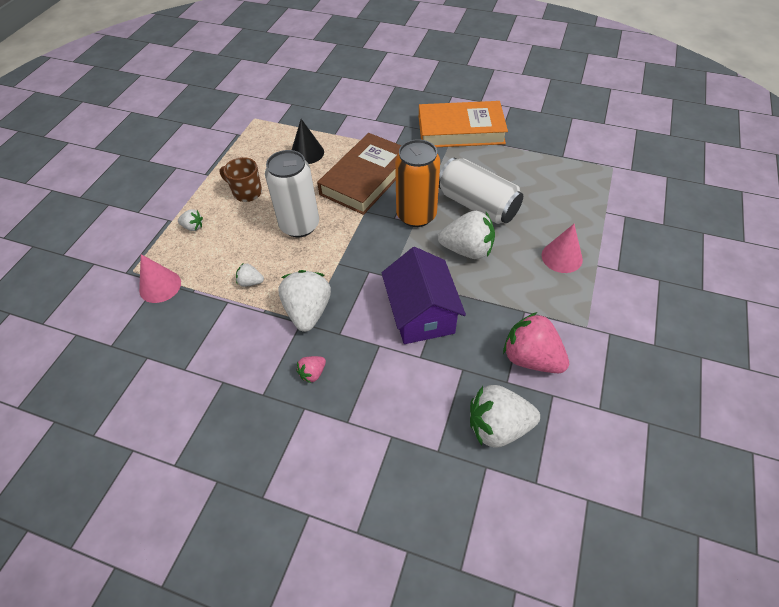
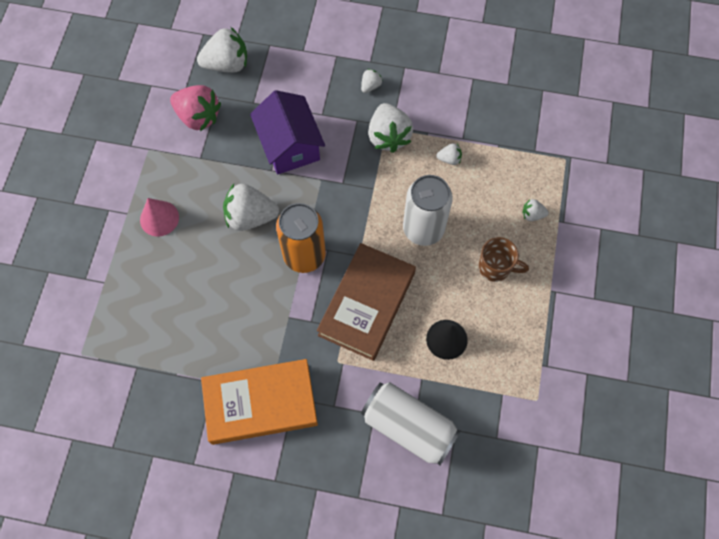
camera: 170 degrees right, 15 degrees up
(160, 286) = (530, 146): pink cone -> none
(313, 373) = (370, 86): pink strawberry -> white strawberry
(477, 205) = (240, 276): white can -> white can (408, 427)

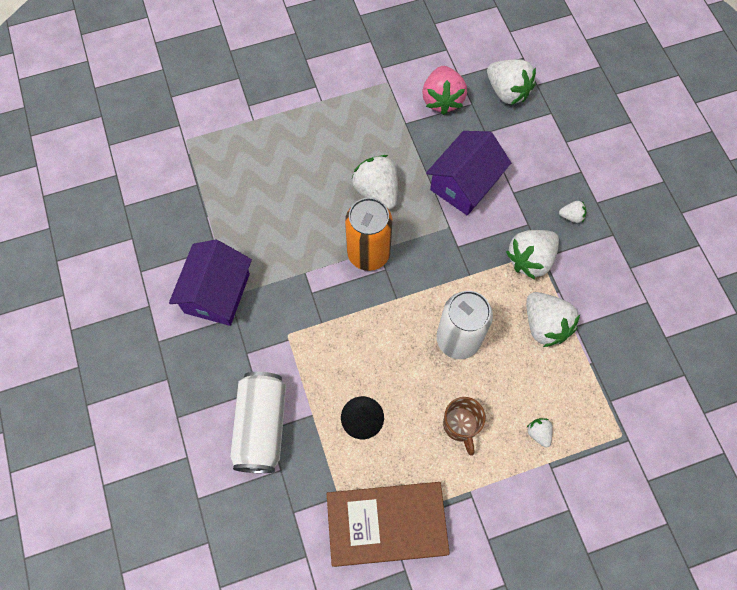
camera: 60 degrees right, 0 degrees up
(159, 218) = (331, 125): pink cone -> none
(260, 403) = (217, 293): orange book -> purple house
(366, 304) = (354, 329): brown book -> brown book (386, 524)
(449, 159) = (545, 325): white strawberry -> white strawberry, size x2.09

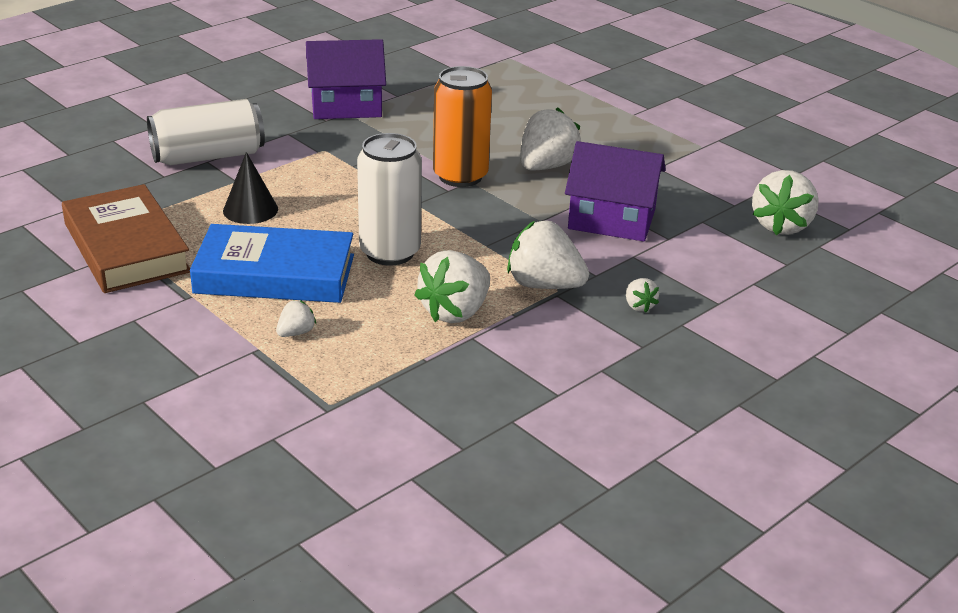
camera: 65 degrees right, 35 degrees down
(442, 100) = (717, 184): pink strawberry -> none
(460, 426) = (275, 274): brown mug -> blue book

